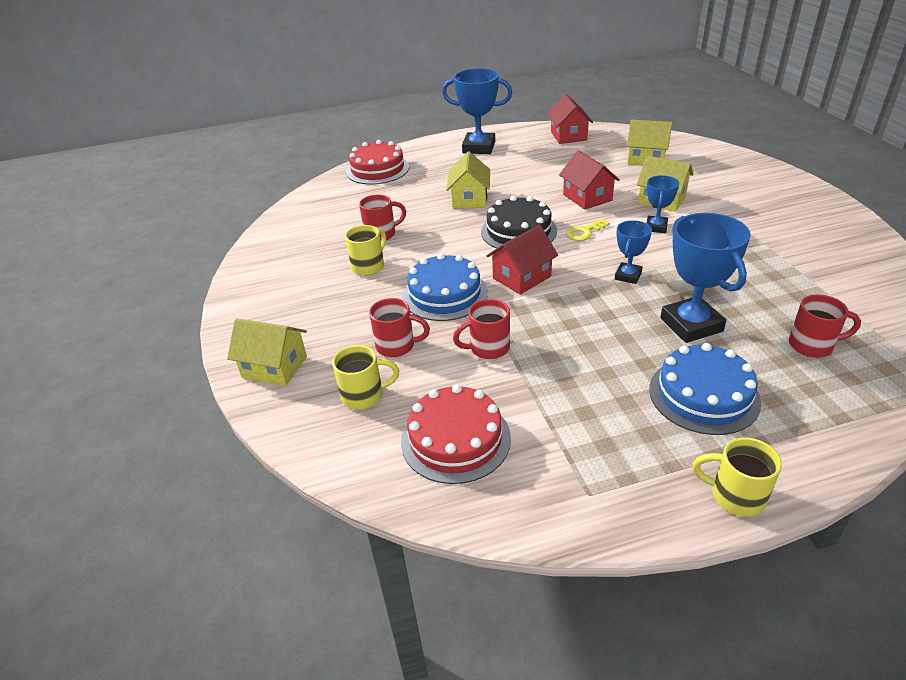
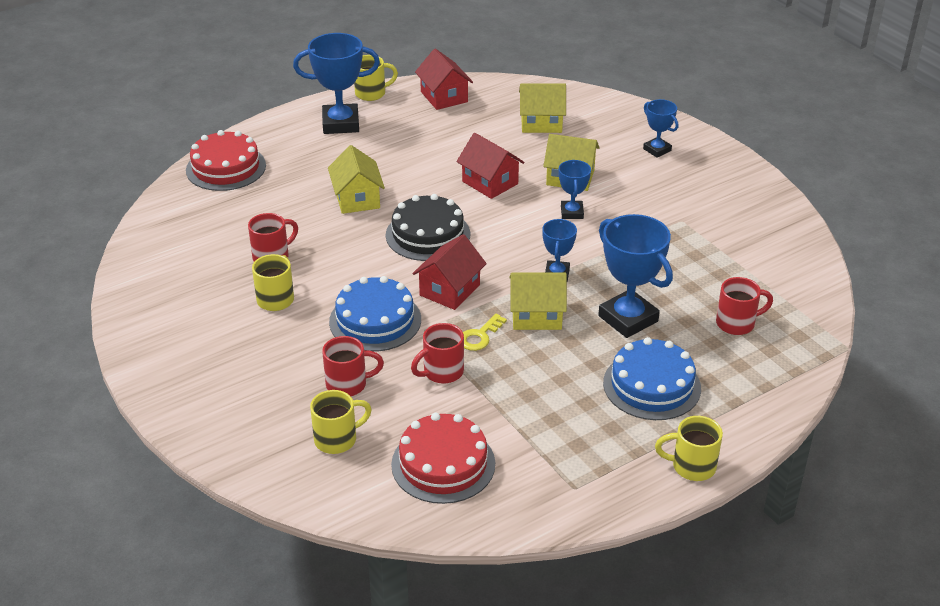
camera: 20 degrees left, 0 degrees up
(274, 367) = (228, 427): yellow house -> yellow house (536, 315)
(511, 130) = (371, 93): none -> yellow mug
(584, 232) = (499, 228): yellow key -> yellow key (479, 336)
(750, 186) = (657, 150): none -> blue trophy

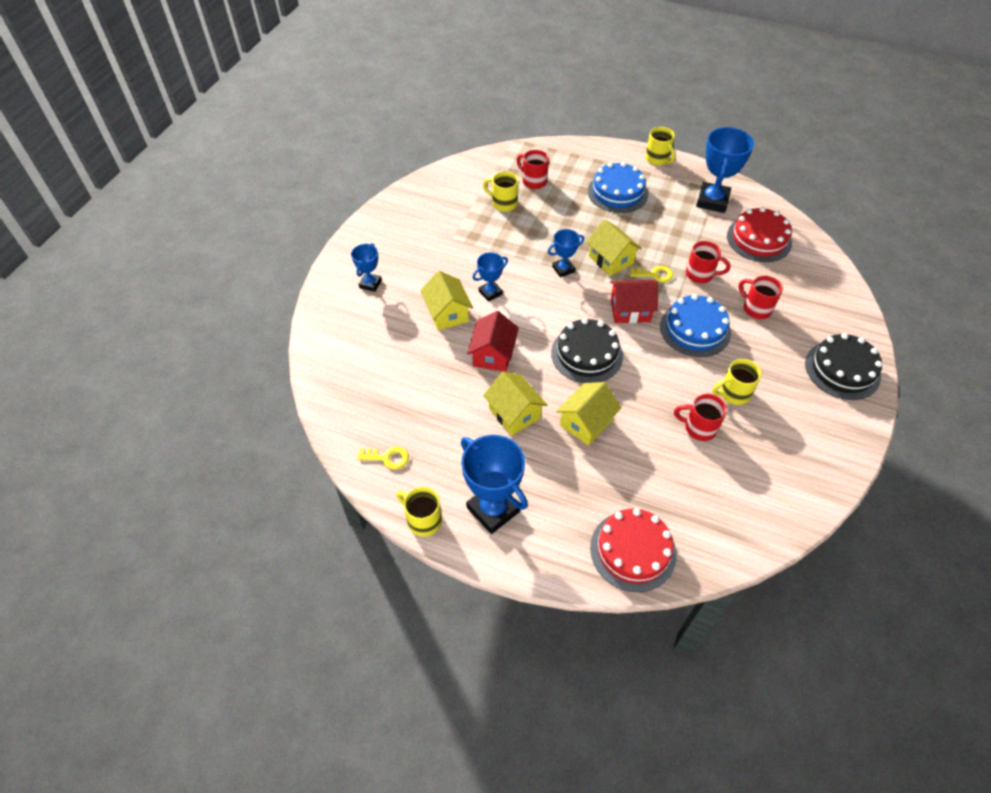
camera: 125 degrees left, 15 degrees up
(203, 394) = (842, 370): none -> black cake
(337, 439) = (795, 288): yellow mug -> yellow mug (503, 203)
(444, 97) = (388, 458): red house -> yellow key
(541, 123) = (382, 367): yellow house -> yellow house (514, 413)
(628, 318) = (573, 222): blue trophy -> blue trophy (712, 201)

